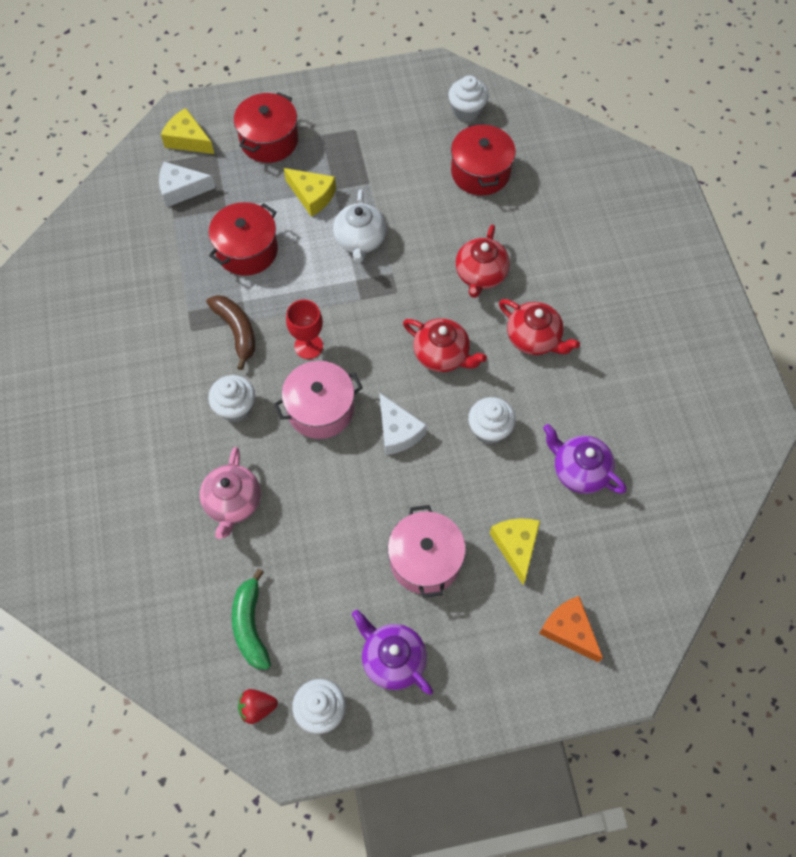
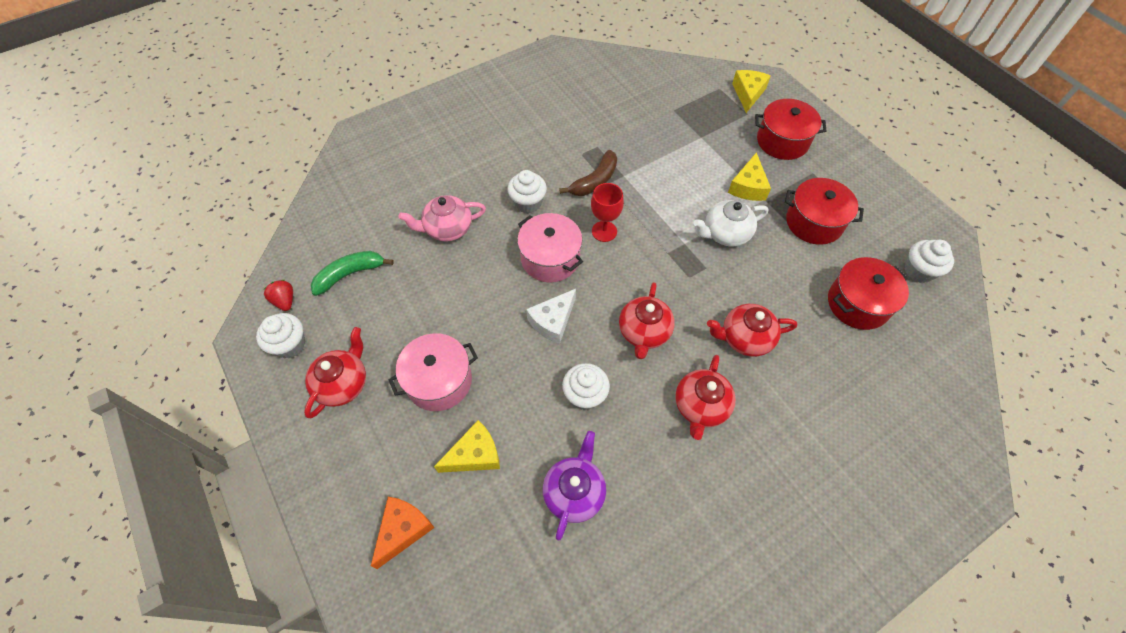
camera: 70 degrees right, 5 degrees down
(181, 189) = (701, 106): white cheese -> none
(247, 250) = (670, 162): red pot -> red pot (814, 222)
(392, 659) = (343, 384): purple teapot -> red teapot

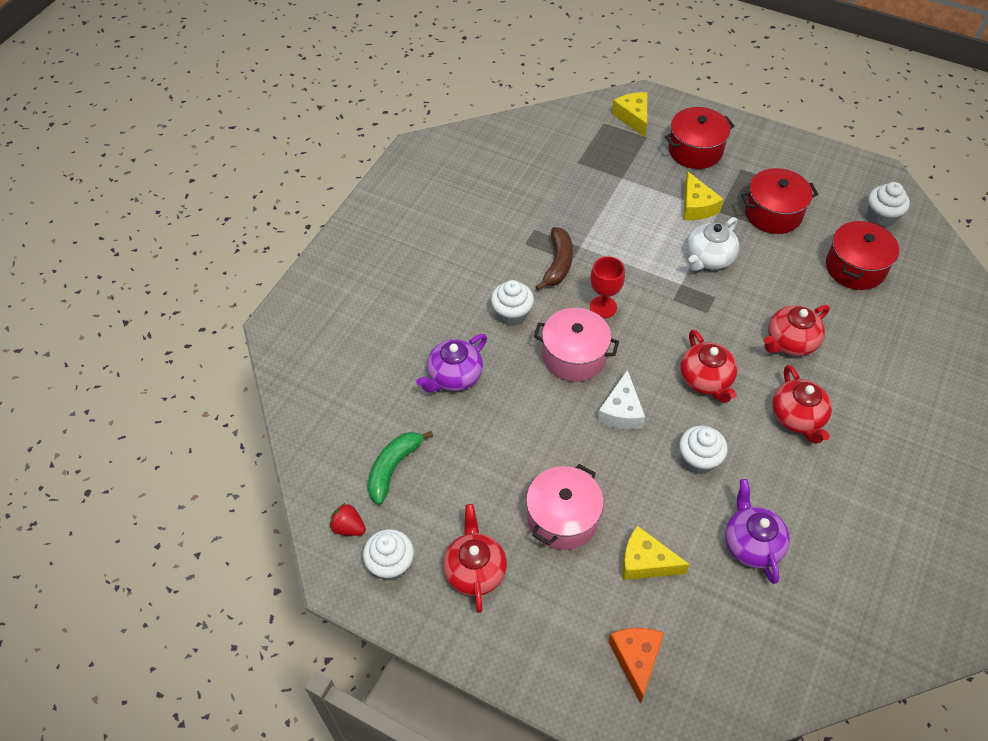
camera: 30 degrees left, 5 degrees down
(447, 229) = (454, 376): pink teapot -> purple teapot
(474, 454) = (645, 562): yellow cheese -> yellow cheese turned 105 degrees counterclockwise

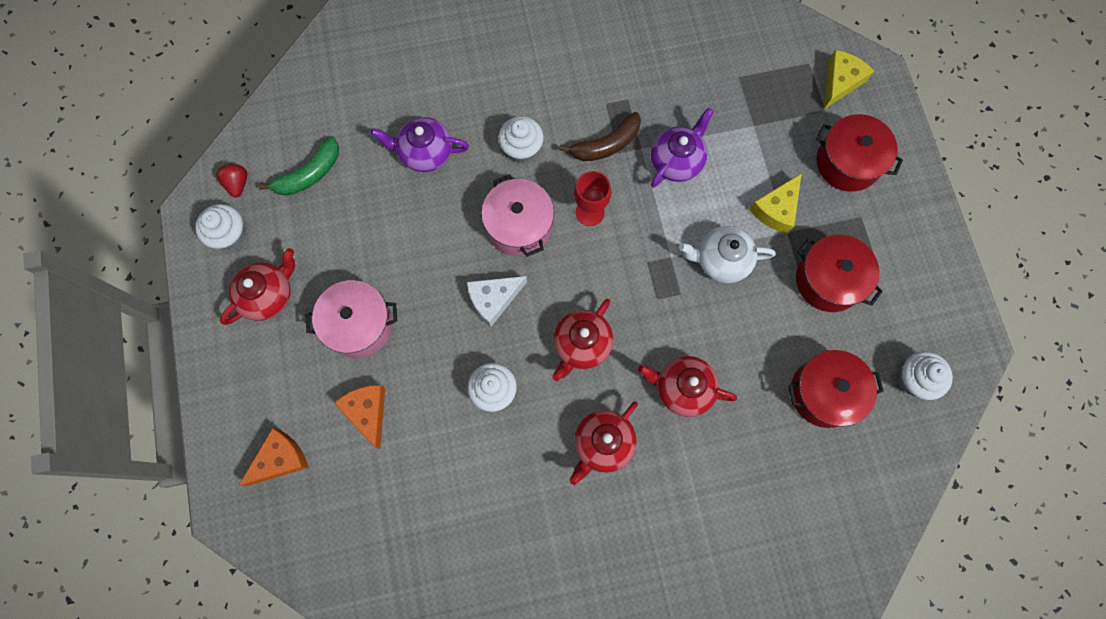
camera: 50 degrees right, 20 degrees up
(393, 468) = (309, 174): green banana -> green banana turned 150 degrees clockwise
(645, 562) = (367, 412): yellow cheese -> orange cheese
(751, 544) = (445, 482): purple teapot -> purple teapot (676, 161)

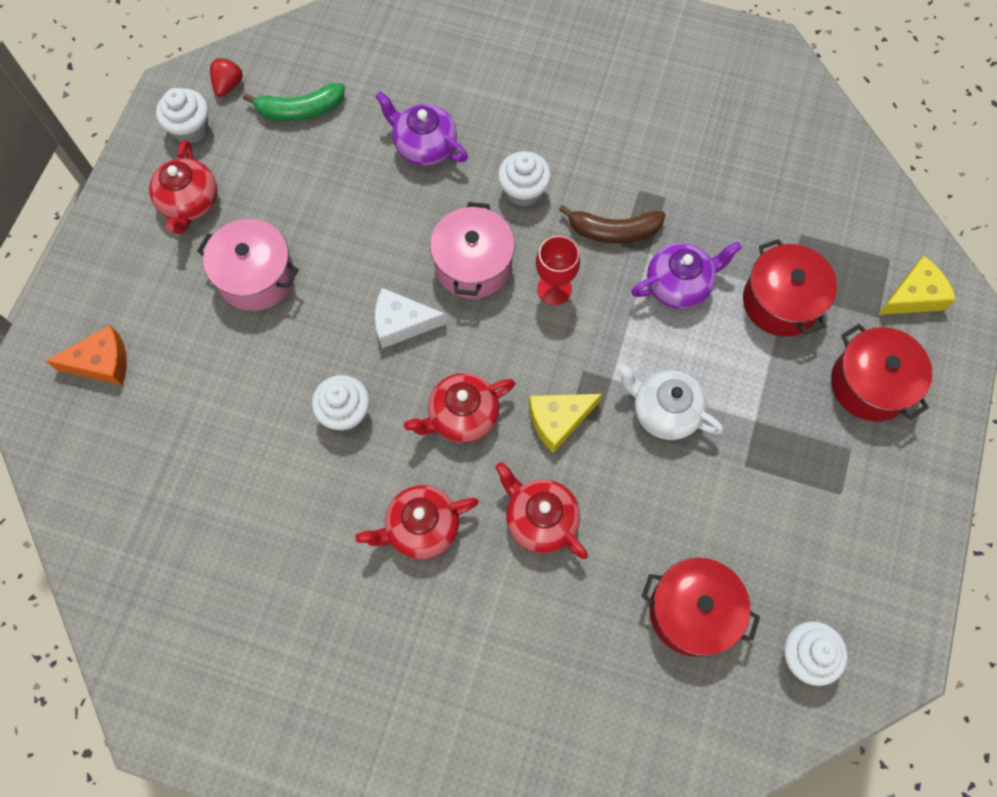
camera: 30 degrees right, 5 degrees down
(268, 295) = (190, 203): red teapot -> red teapot turned 105 degrees clockwise
(367, 412) = (210, 364): orange cheese -> none
(776, 209) = (758, 391): yellow cheese -> yellow cheese (558, 420)
(828, 280) = (771, 496): red pot -> red pot (781, 301)

